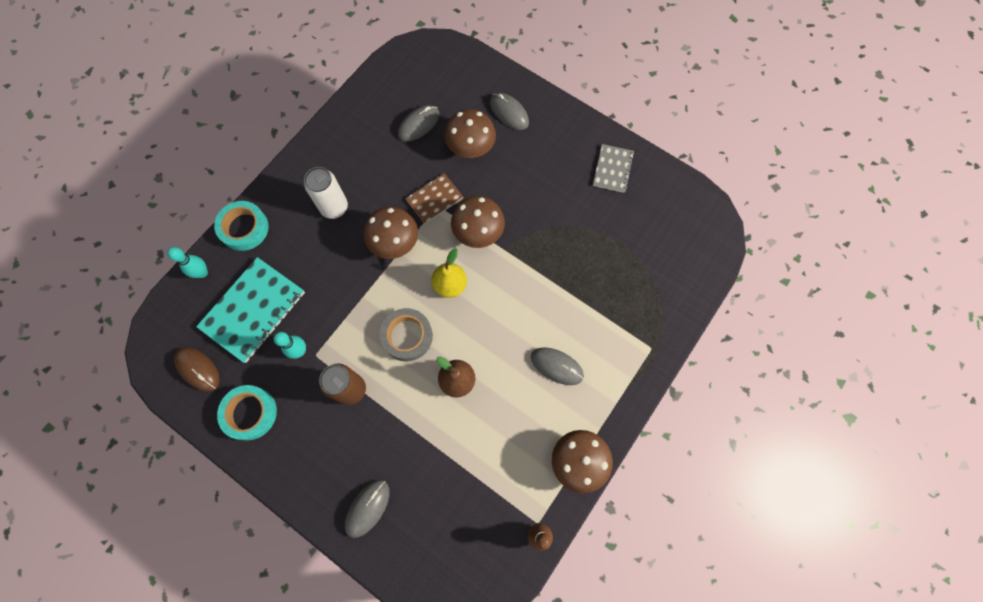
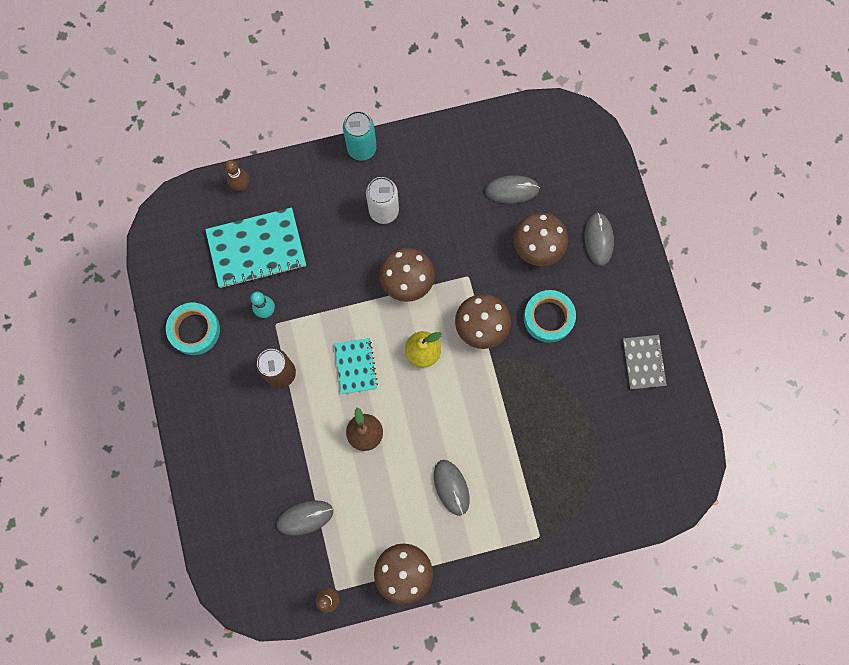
camera: 40 degrees right, 5 degrees up
(198, 369) = (182, 264): brown mouse -> none
(202, 273) = (241, 186): turquoise bowling pin -> brown bowling pin
(244, 228) = (300, 173): turquoise tape -> turquoise tape (548, 317)
(280, 176) = (362, 148): none -> turquoise can
(367, 508) = (223, 473): grey mouse -> grey mouse (305, 517)
(407, 336) = (356, 366): grey tape -> turquoise notebook
(434, 199) = (470, 268): brown notebook -> none
(612, 169) = (644, 362): grey notebook -> grey notebook turned 60 degrees counterclockwise

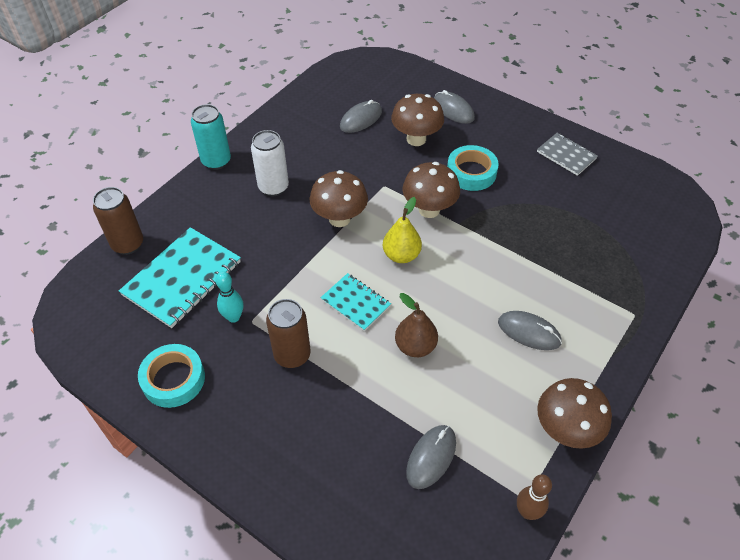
camera: 40 degrees left, 25 degrees down
(241, 186) = (128, 244): brown bowling pin -> brown can

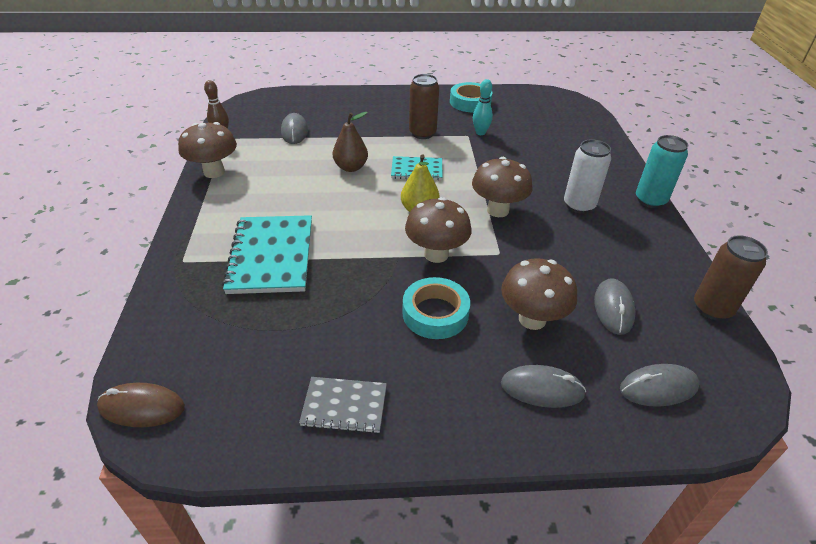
camera: 140 degrees right, 10 degrees down
(128, 244) = (599, 133): brown can -> brown can (712, 308)
(182, 278) = (539, 134): turquoise notebook -> turquoise notebook (271, 256)
(529, 332) = (273, 209): grey mouse -> grey mouse (658, 388)
(686, 212) = (142, 407): none -> brown mouse

